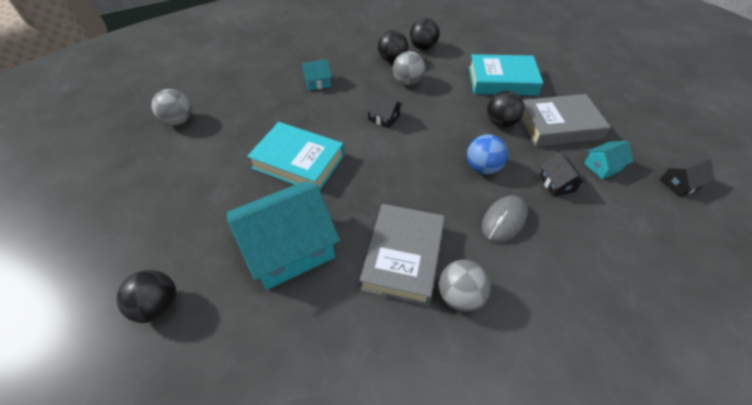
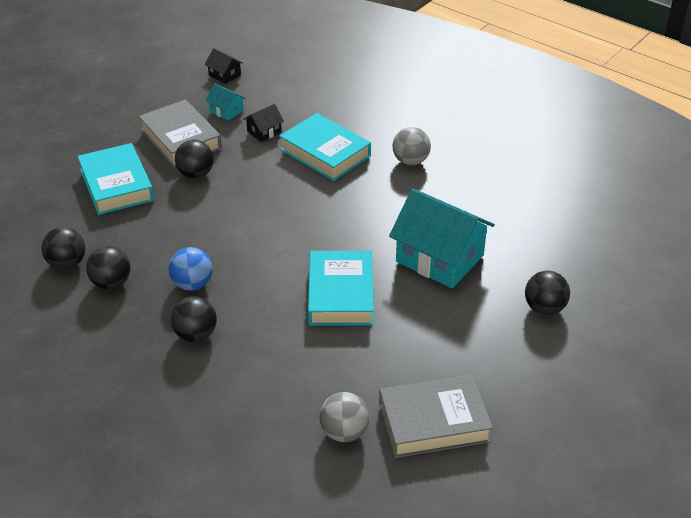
camera: 115 degrees left, 10 degrees down
(318, 82) = (195, 334): turquoise house -> black ball
(384, 118) = (234, 255): black house -> none
(403, 257) = (399, 195): grey book -> grey book (433, 422)
(407, 82) = (155, 256): grey ball -> none
(482, 167) = (270, 174): blue ball -> blue ball (192, 284)
(503, 220) = (325, 153): grey mouse -> turquoise book

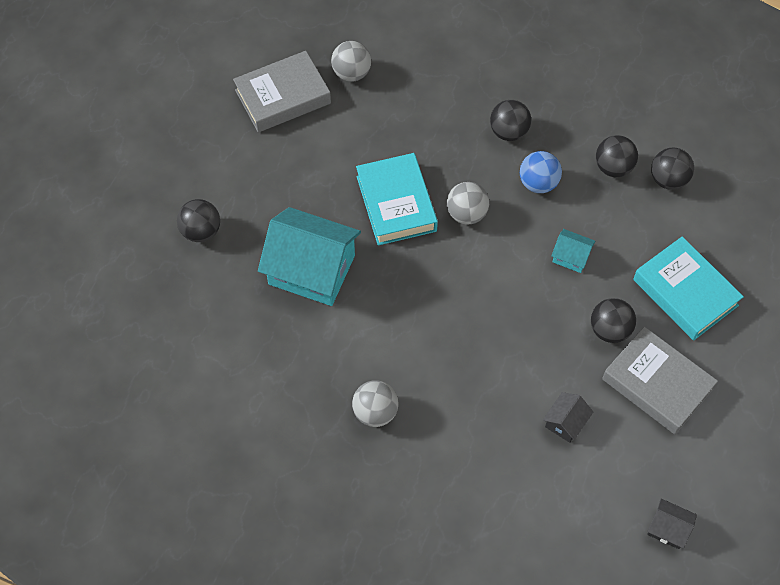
camera: 165 degrees right, 20 degrees up
(226, 111) = (629, 451): turquoise house -> turquoise house (571, 256)
(275, 273) = (466, 214): none -> grey ball
(325, 153) = (479, 402): turquoise book -> none

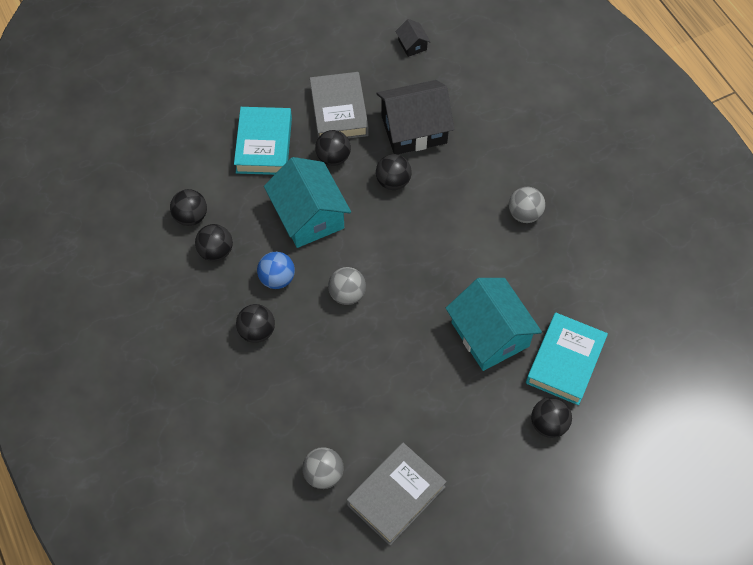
camera: 140 degrees left, 0 degrees up
(283, 97) = (396, 495): grey book -> grey book turned 60 degrees counterclockwise
(396, 203) = (388, 338): turquoise book -> turquoise book (565, 361)
(530, 349) = (393, 181): none -> black ball
(565, 422) = (414, 129): black house -> black house, size x2.25
(571, 256) = (309, 216): turquoise house -> turquoise house, size x2.25

